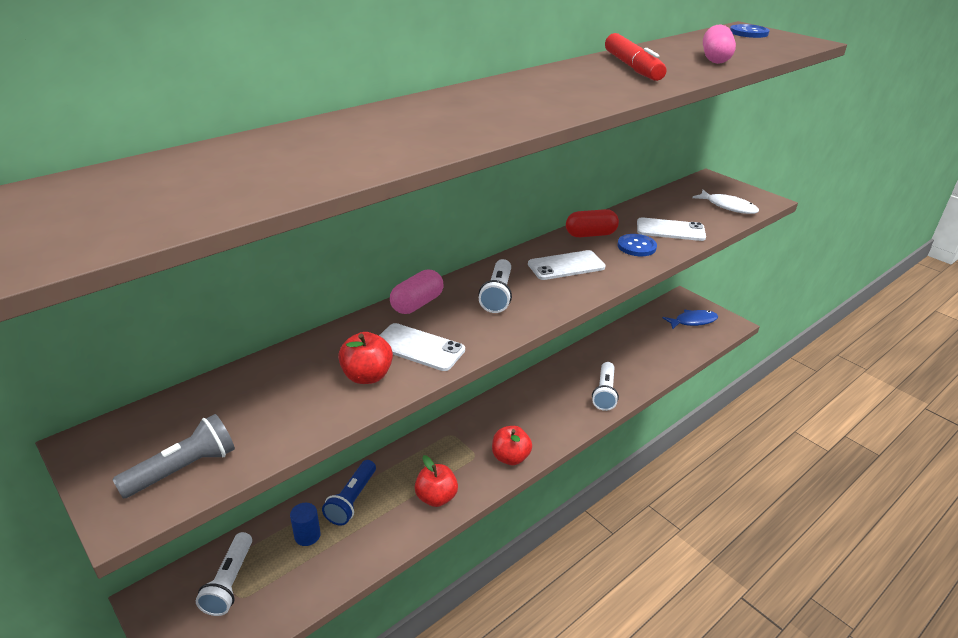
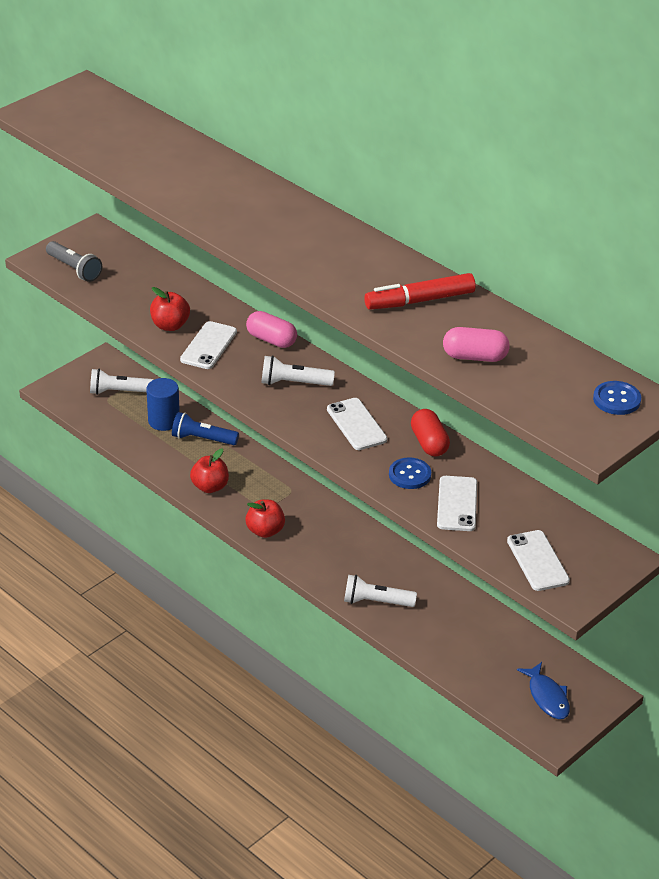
camera: 85 degrees right, 5 degrees up
(307, 535) = (164, 421): blue cylinder -> blue cylinder, size x1.51
(728, 207) = (538, 561): white fish -> white phone

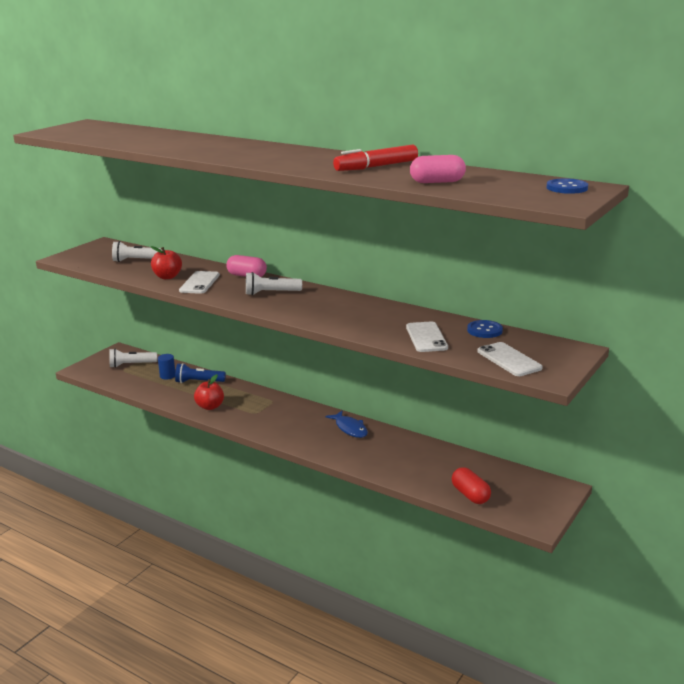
camera: 10 degrees left, 15 degrees down
(74, 269) = (89, 260): grey flashlight -> none
(164, 421) = (167, 376): blue cylinder -> blue cylinder, size x0.66
(265, 531) = (259, 426): red apple -> none
(356, 424) = (327, 307): white phone -> none
(376, 602) = (359, 456): white flashlight -> white flashlight (137, 260)
(409, 475) = (381, 327): blue button -> blue button (484, 330)
(429, 443) = (388, 310): red capsule -> red capsule (470, 495)
(547, 697) = (519, 497): blue fish -> blue fish (350, 428)

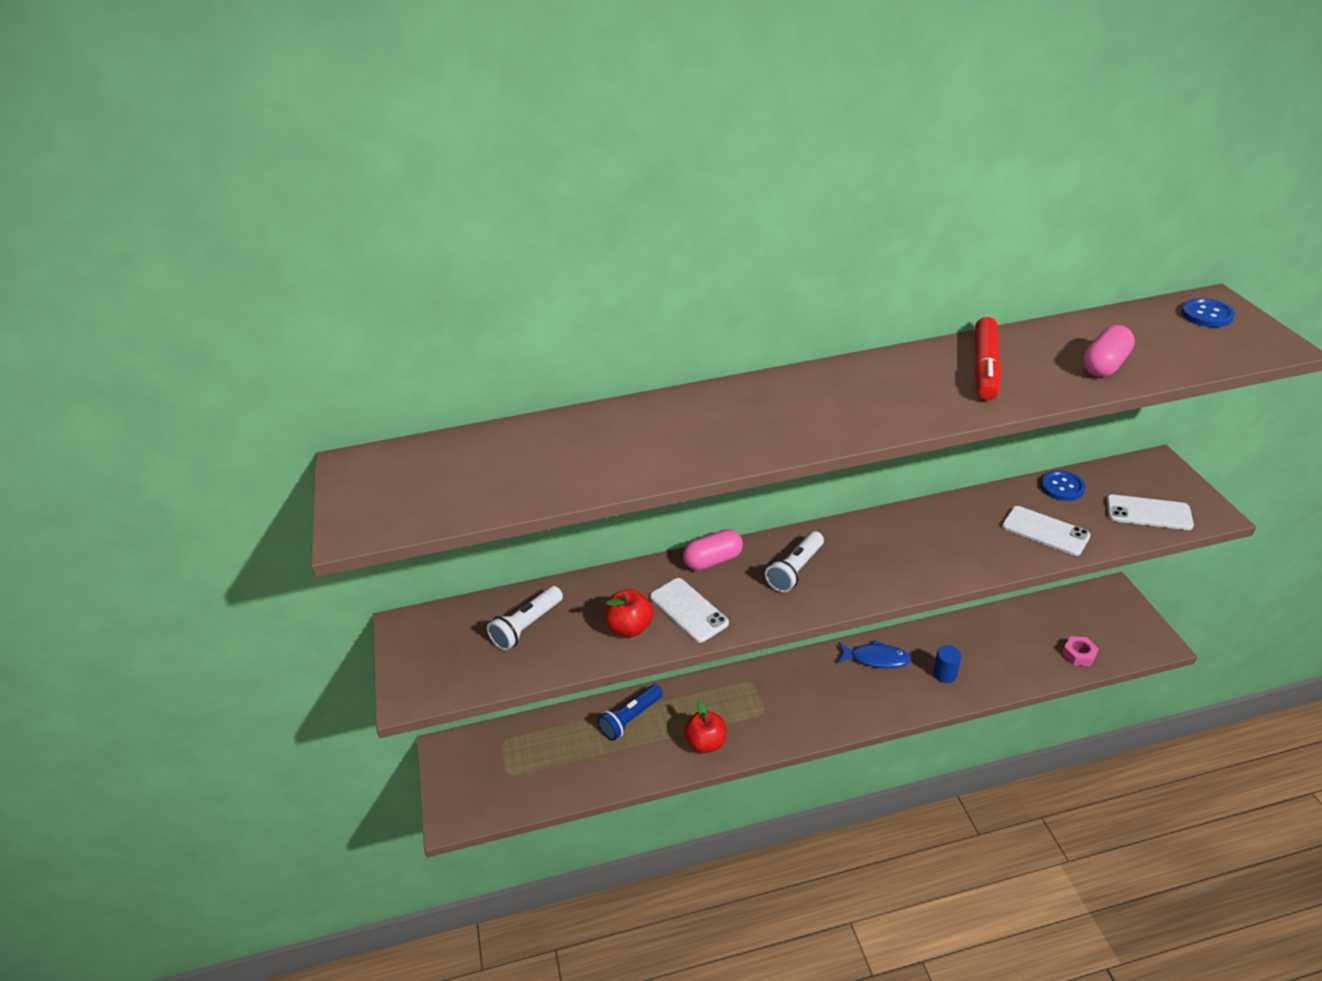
camera: 45 degrees left, 15 degrees up
(131, 365) = (505, 758): white flashlight -> none
(167, 376) = (580, 739): blue cylinder -> blue cylinder (945, 674)
(470, 495) = (1079, 654): red capsule -> pink nut

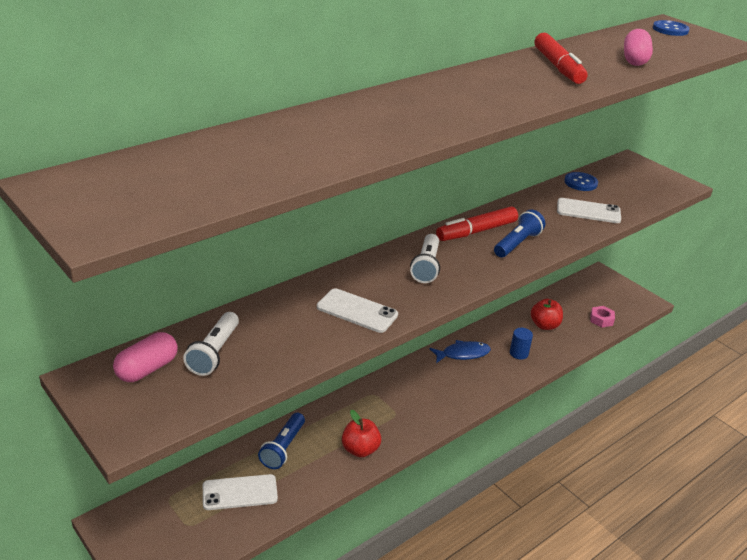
camera: 30 degrees left, 5 degrees down
(630, 627) = (313, 334): red apple -> red apple (544, 325)
(713, 560) = (354, 272): pink capsule -> pink capsule (147, 369)
(882, 534) = (476, 231): none -> red marker
(922, 560) = (517, 244): none -> blue flashlight
(1148, 513) = (645, 190): white phone -> white phone (240, 492)

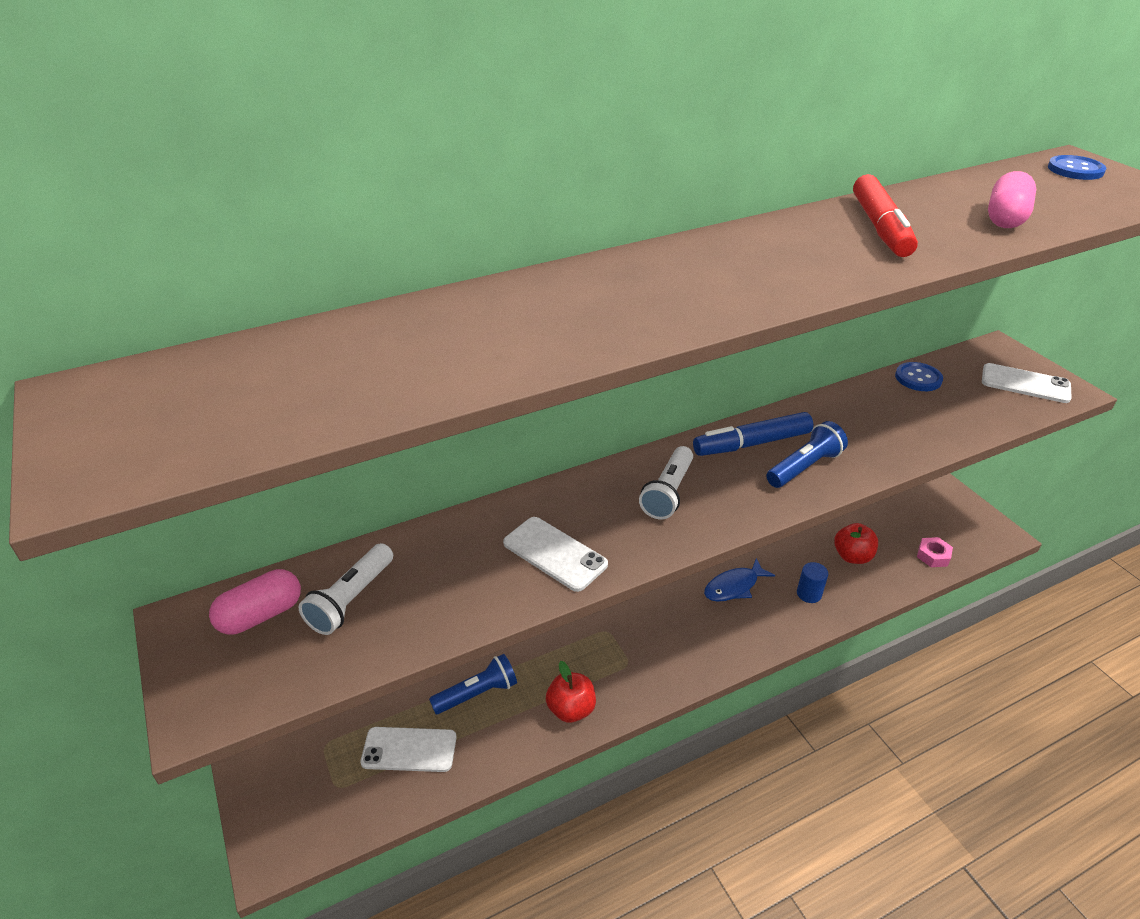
camera: 15 degrees right, 5 degrees up
(283, 448) = (477, 693): blue flashlight -> blue flashlight turned 150 degrees counterclockwise
(463, 354) = (734, 586): blue fish -> blue fish turned 150 degrees clockwise
(476, 231) = (751, 443): red marker -> blue marker
(588, 211) = (919, 423): white phone -> white phone (1025, 384)

